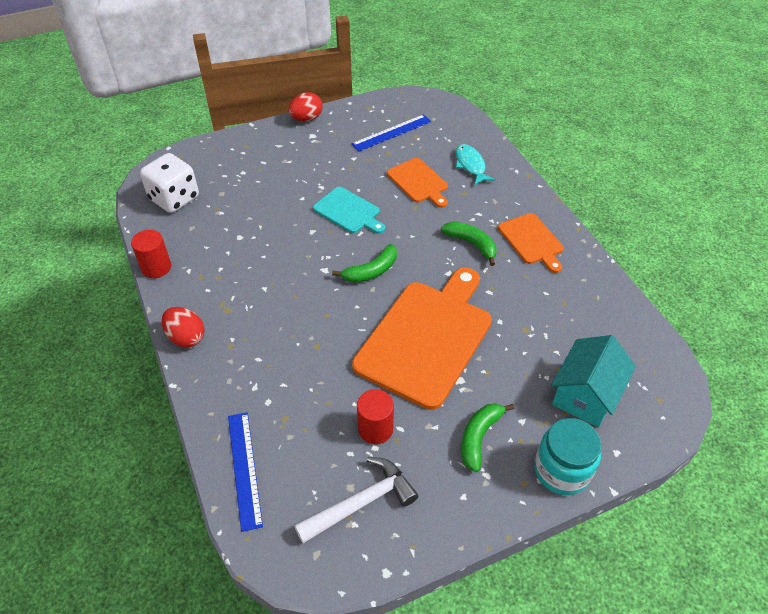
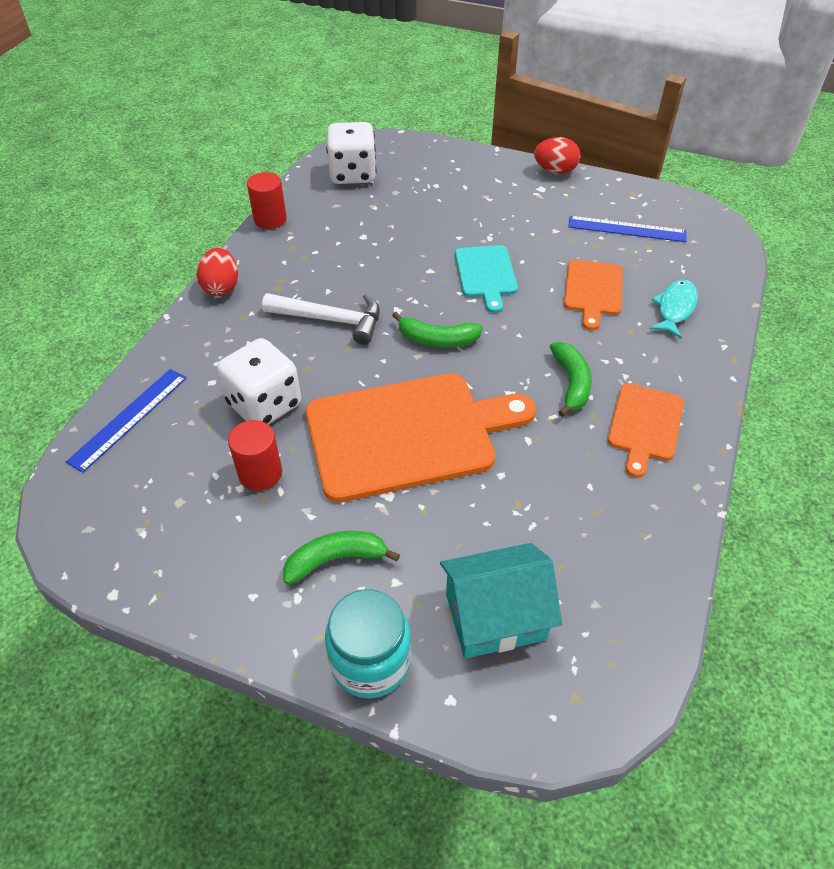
camera: 45 degrees right, 0 degrees up
(322, 388) = (264, 404): none -> white dice
(361, 503) = (169, 521): white hammer -> white hammer (330, 320)

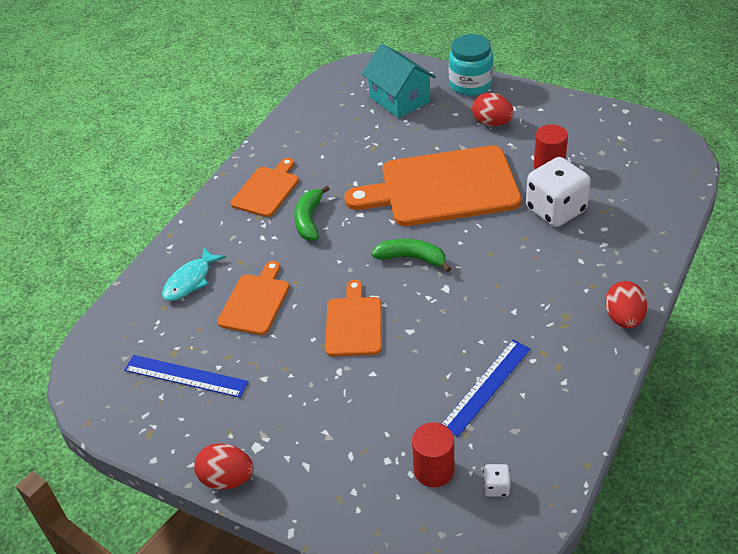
camera: 170 degrees left, 5 degrees down
(128, 418) = (662, 203): blue ruler -> blue ruler (486, 386)
(270, 219) = (592, 409): red cylinder -> red cylinder (434, 470)
(330, 320) = (508, 280): white hammer -> none
(336, 559) = (492, 123): green banana -> red egg
(353, 174) = (496, 487): white dice -> white dice, size x0.41
(486, 274) = (353, 323): turquoise cutting board -> orange cutting board
(495, 616) = (399, 99): turquoise house -> turquoise house turned 60 degrees clockwise

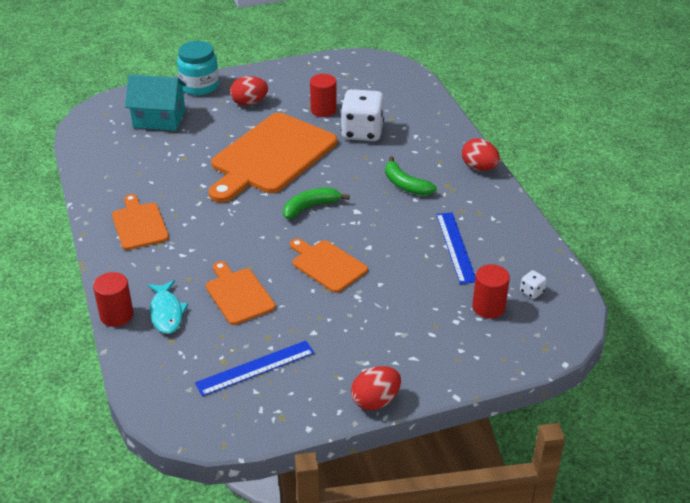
camera: 50 degrees left, 5 degrees down
(158, 259) = (116, 315): none -> red cylinder
(309, 220) = (202, 225): green banana -> green banana (405, 185)

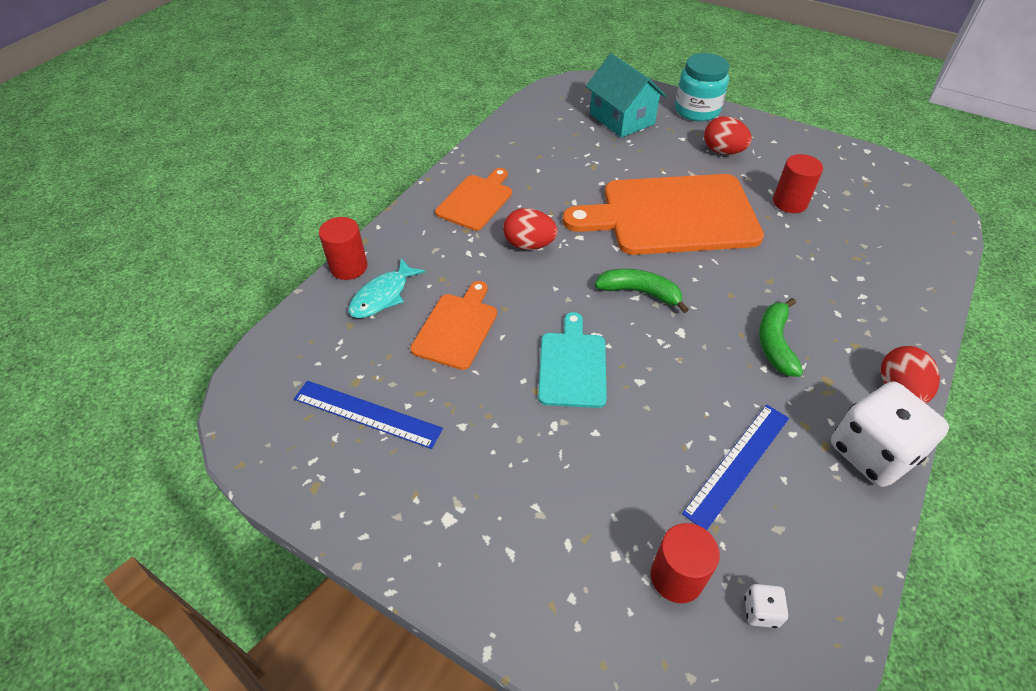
camera: 50 degrees right, 10 degrees up
(327, 265) = (572, 366): orange cutting board -> turquoise cutting board
(362, 132) = (802, 252): white dice -> white dice (872, 452)
(375, 401) = (408, 562): red egg -> red egg (529, 245)

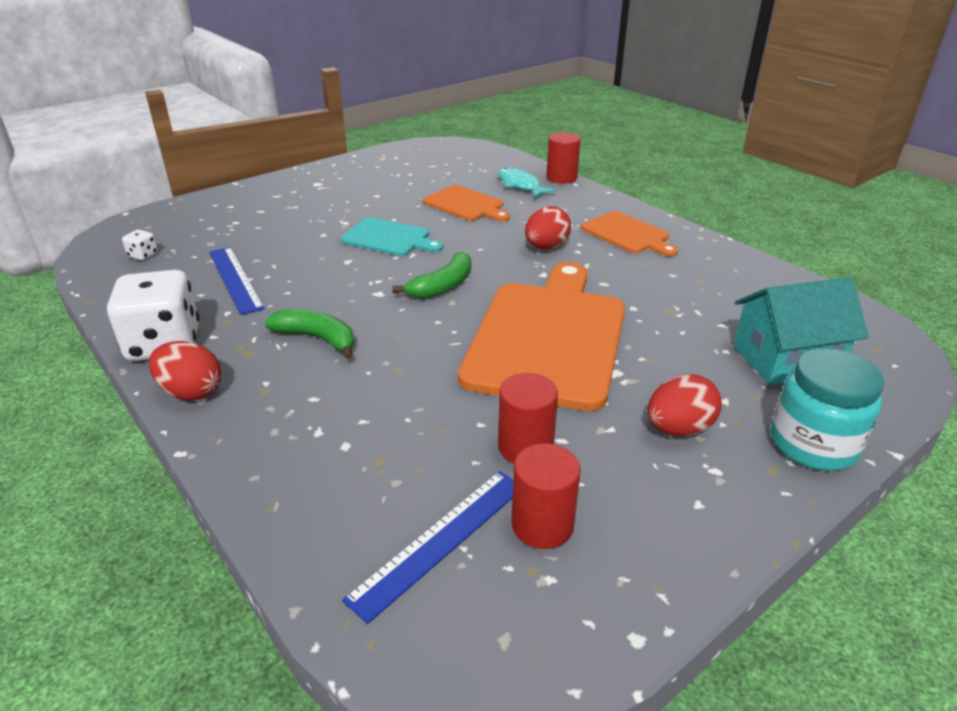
camera: 110 degrees right, 15 degrees down
(367, 413) = (415, 171): blue ruler -> blue ruler (440, 540)
(676, 577) = (198, 236): red cylinder -> red cylinder (542, 525)

